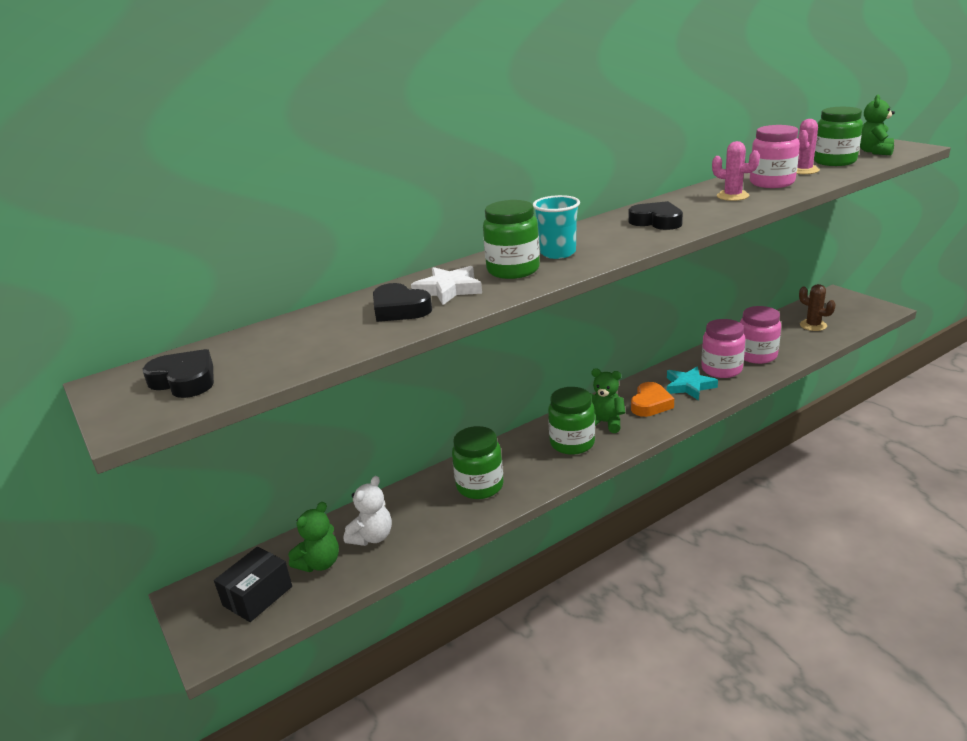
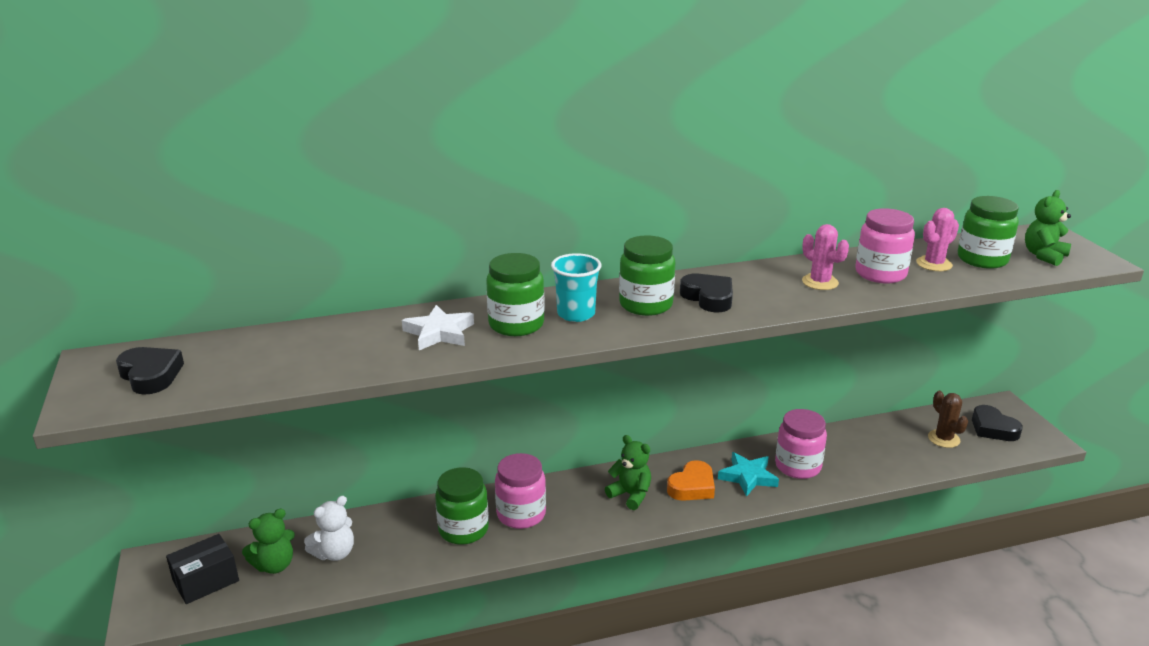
camera: 15 degrees right, 0 degrees up
(399, 309) = (378, 345): black heart -> black heart (993, 428)
(572, 443) = (582, 509): green jar -> green jar (646, 305)
(757, 355) = (850, 460): pink jar -> pink jar (521, 514)

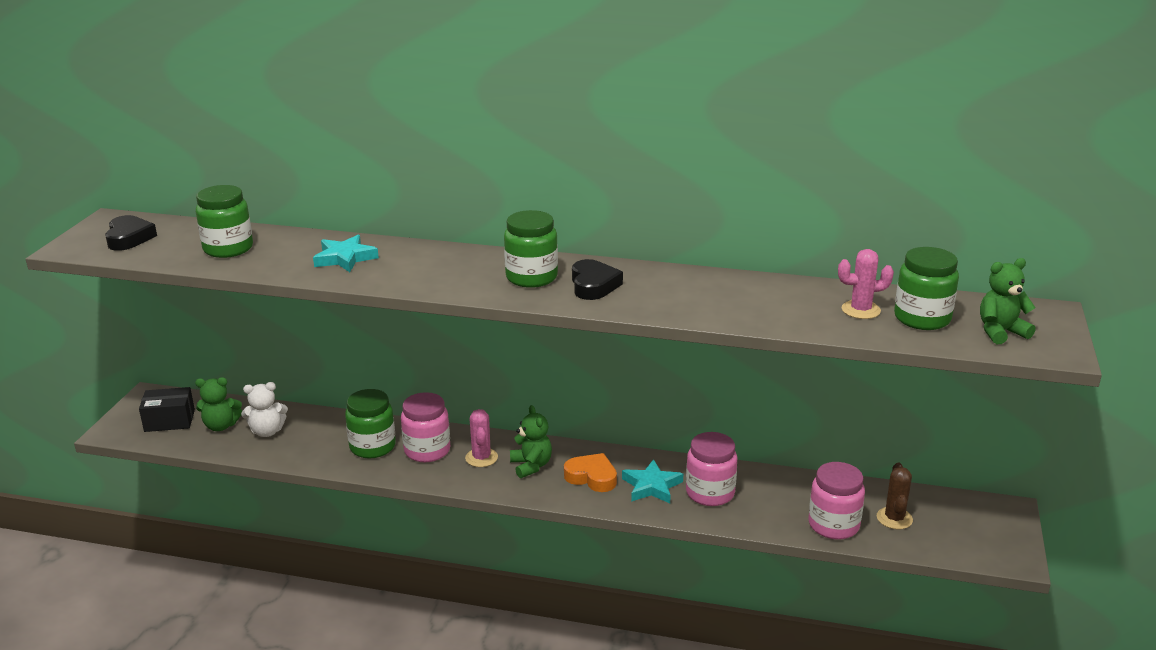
camera: 30 degrees right, 0 degrees up
(439, 333) = (345, 258): white star -> turquoise star
(516, 324) = (408, 266): green jar -> green jar (228, 248)
(576, 314) = (465, 270): turquoise cup -> none
(692, 486) = (592, 477): orange heart -> orange heart turned 135 degrees counterclockwise
(820, 282) = (716, 298): pink cactus -> pink cactus (481, 458)
(880, 274) = (789, 305): pink jar -> pink jar (833, 525)
(993, 428) = (964, 527): black heart -> none

